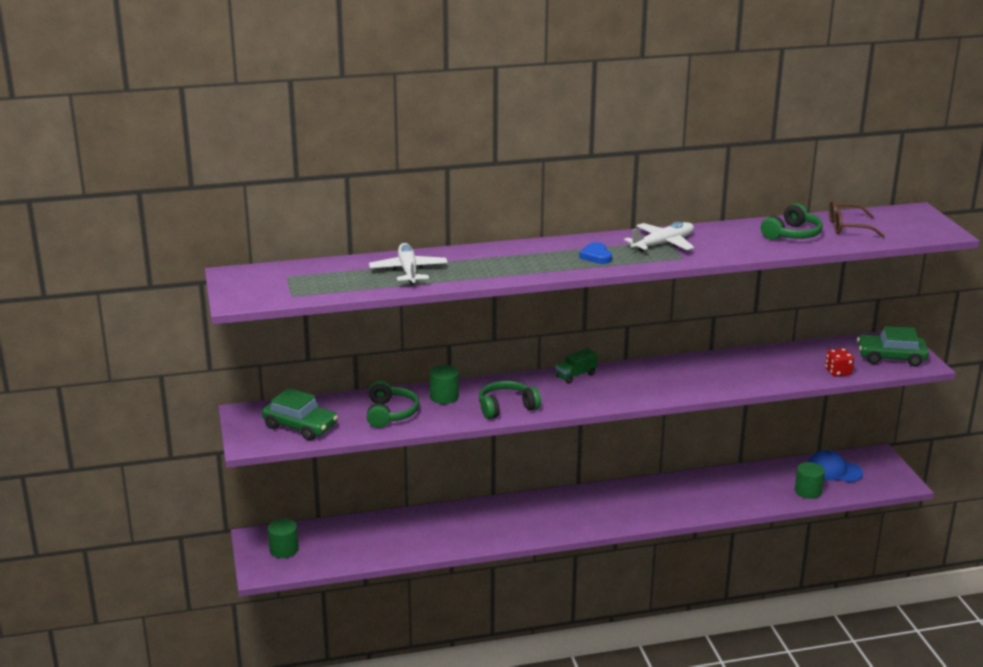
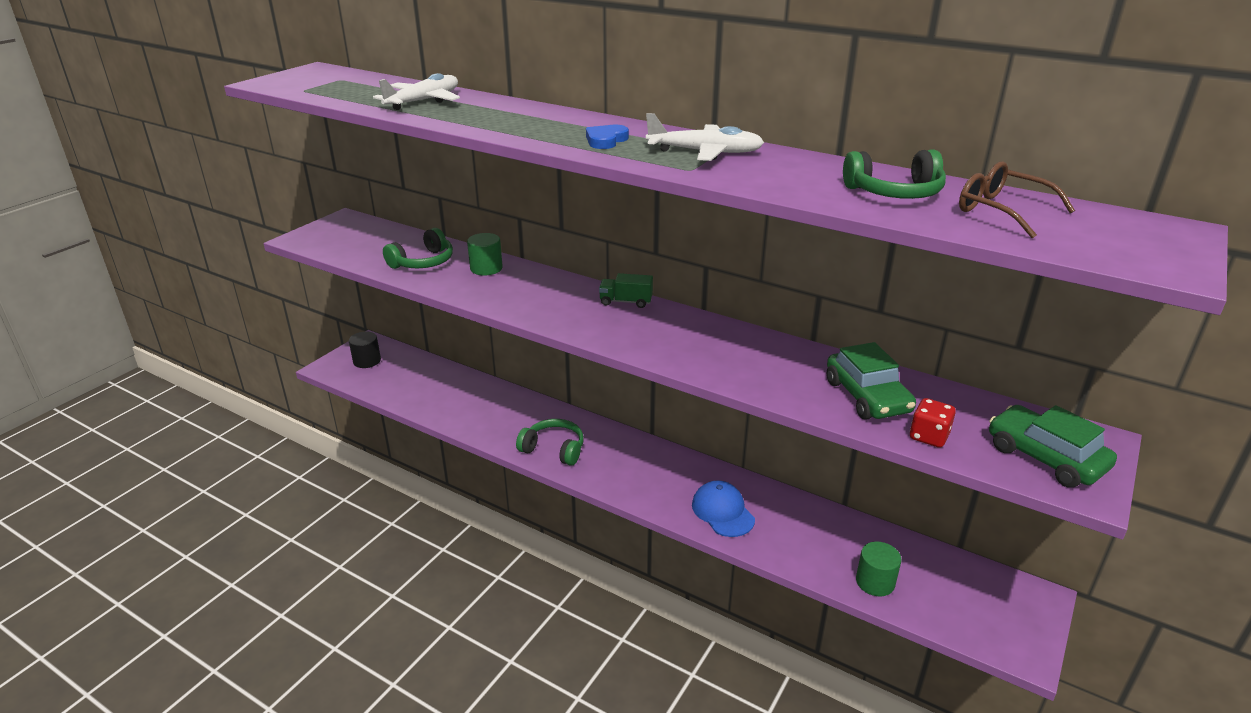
camera: 45 degrees right, 5 degrees up
(284, 550) = (367, 361): green cylinder -> black cylinder
(300, 426) = (351, 243): green car -> green car (867, 396)
(506, 407) = (511, 299): green headphones -> green headphones (554, 449)
(834, 470) = (947, 579): blue cap -> blue cap (723, 512)

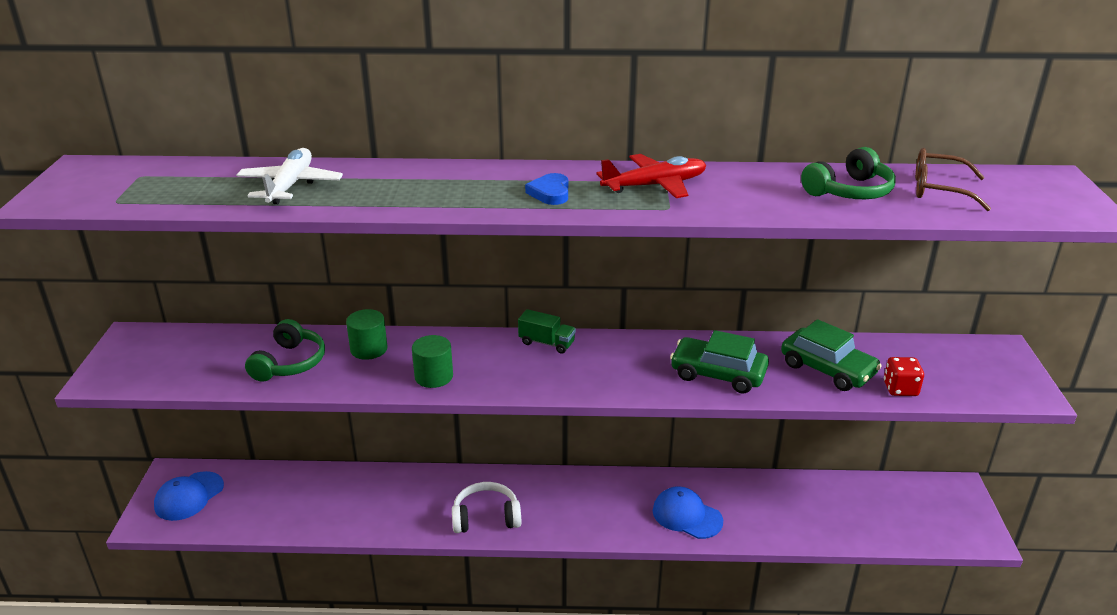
camera: 30 degrees left, 0 degrees up
(367, 361) = (189, 496): black cylinder -> blue cap
(554, 449) = (486, 517): green headphones -> white headphones
(626, 302) = (546, 343): green truck -> green truck turned 135 degrees counterclockwise
(704, 152) = (654, 186): white plane -> red plane
(875, 582) = (848, 527): green cylinder -> green cylinder (434, 376)
(1045, 457) = (985, 377): green car -> green car (718, 374)

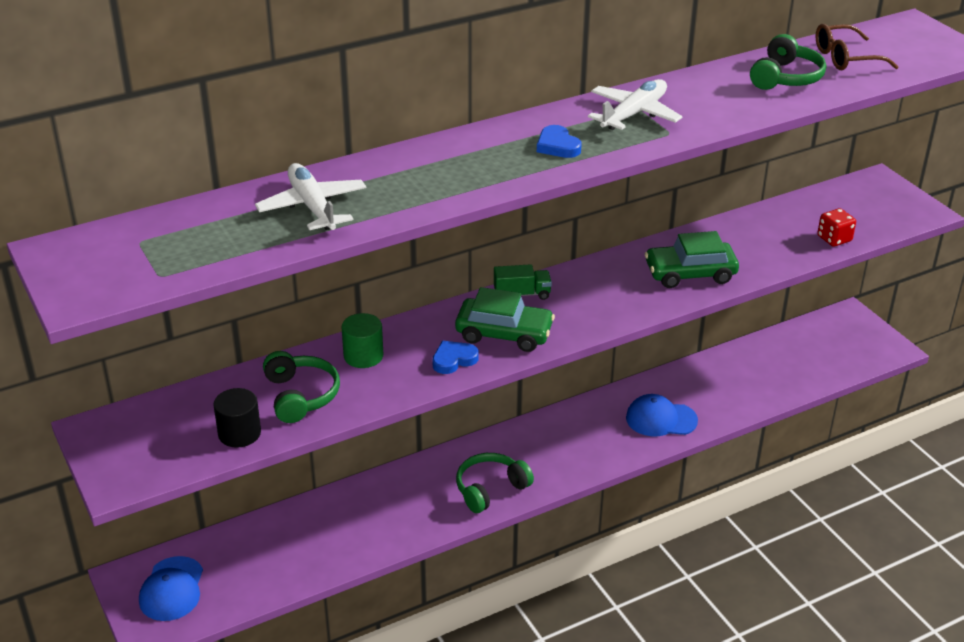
camera: 30 degrees left, 5 degrees up
(216, 375) = (239, 433): none -> black cylinder
(434, 376) = (453, 360): green cylinder -> blue heart
(486, 517) = (490, 489): white headphones -> green headphones
(654, 186) = (633, 114): red plane -> white plane
(827, 369) = (769, 240): green car -> green car (504, 333)

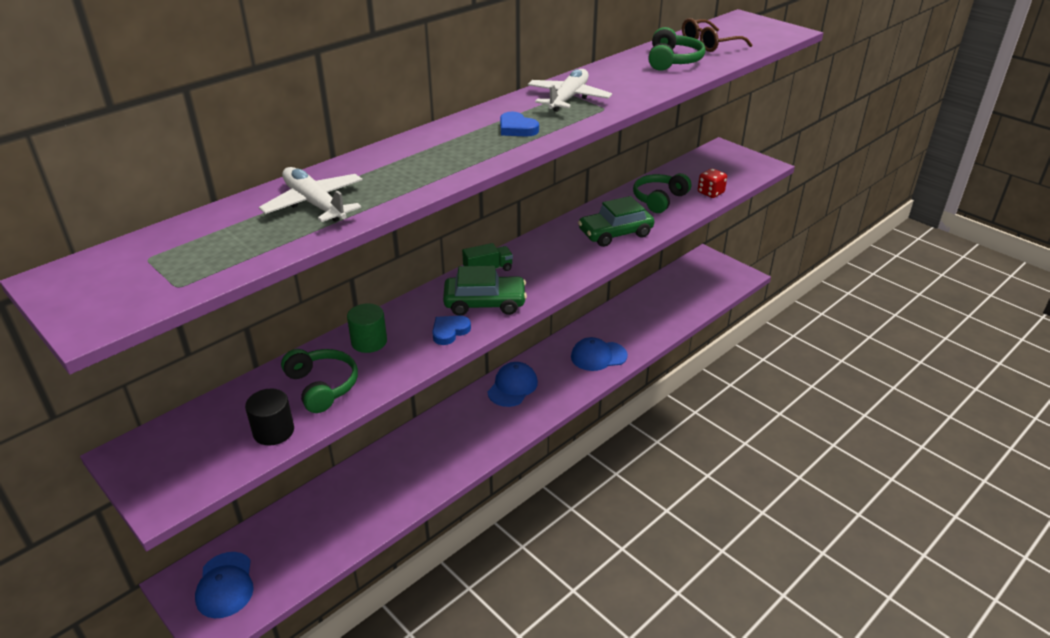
camera: 15 degrees left, 0 degrees up
(490, 489) = (483, 437): green headphones -> green headphones (659, 199)
(543, 437) = (512, 387): none -> blue cap

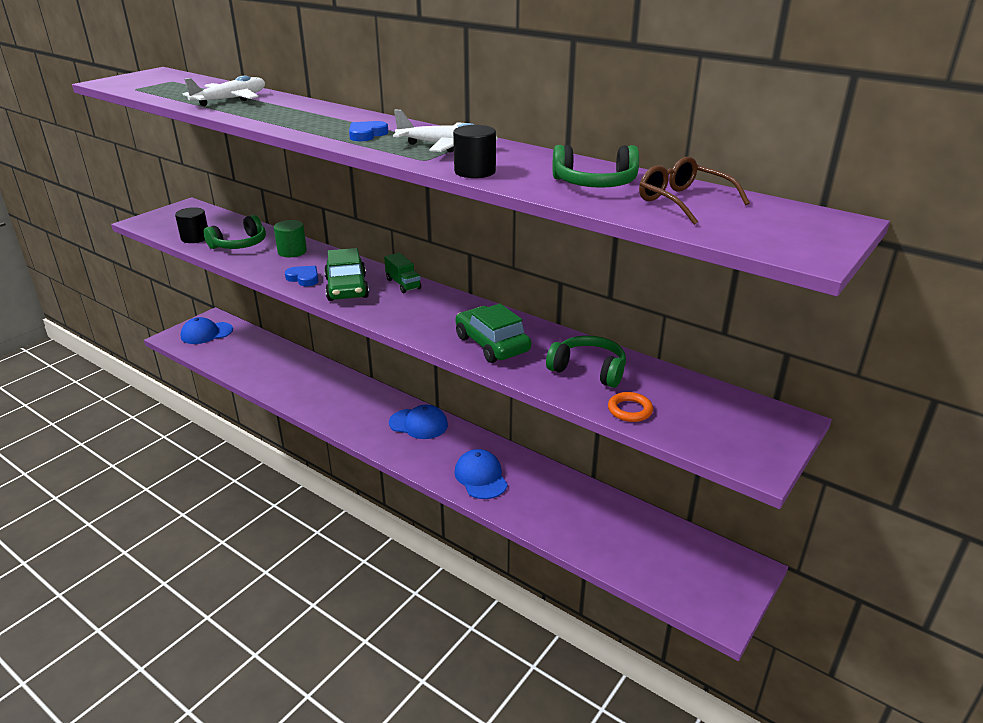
camera: 80 degrees right, 5 degrees down
(640, 93) = (475, 171): none -> black cylinder
(710, 193) = (630, 410): red dice -> orange ring

